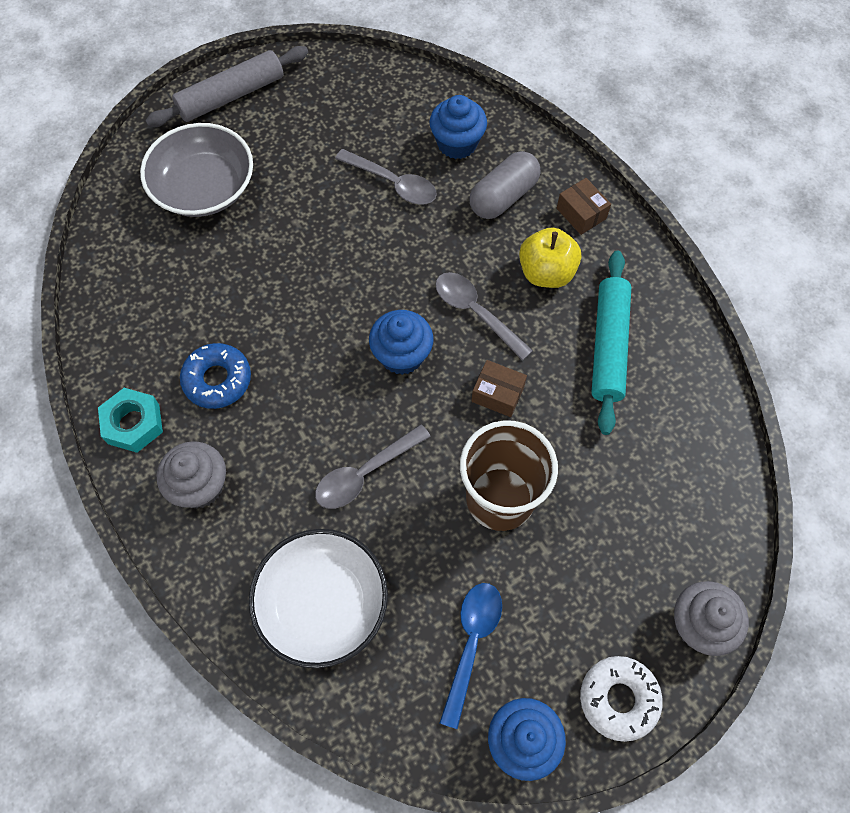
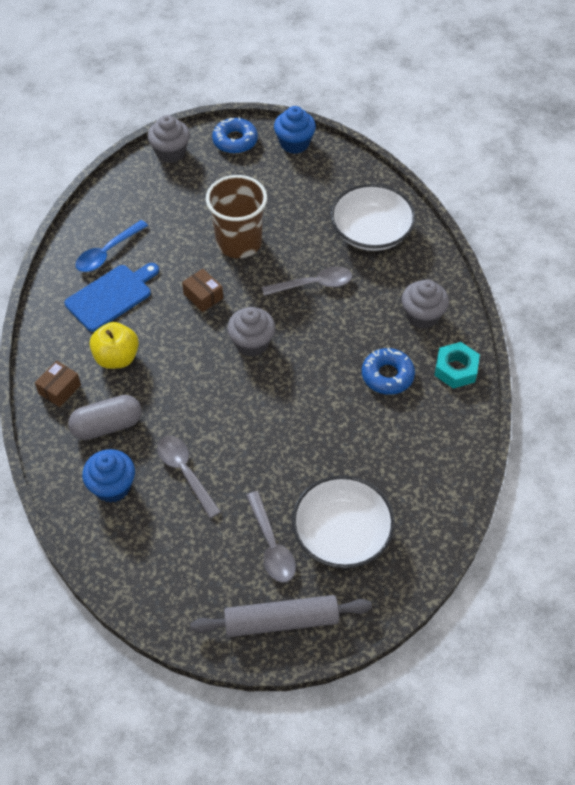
camera: 155 degrees left, 10 degrees down
(204, 187) = (342, 533): grey bowl -> white bowl
(402, 355) = (252, 343): blue cupcake -> grey cupcake
(471, 644) = (297, 186): blue spoon -> blue spoon (107, 252)
(476, 313) = (184, 350): grey spoon -> grey spoon (271, 545)
(581, 213) = (60, 389): brown box -> brown box turned 45 degrees clockwise
(608, 346) = (111, 296): turquoise rolling pin -> blue cutting board
(618, 699) = (235, 141): white donut -> blue donut

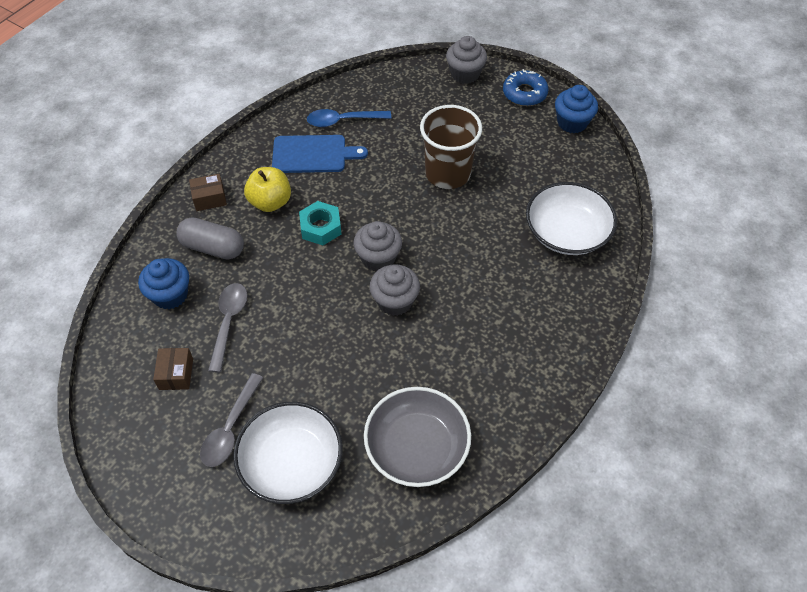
camera: 40 degrees right, 0 degrees up
(203, 296) = (378, 197): brown box -> brown box (176, 374)
(281, 621) = (176, 495): grey rolling pin -> none
(313, 284) = (474, 244): grey spoon -> none
(387, 375) = (460, 360): blue donut -> none
(417, 456) = (417, 447): none -> grey bowl
(422, 316) = (541, 331): grey cupcake -> grey cupcake (395, 301)
(456, 369) = (525, 397): turquoise nut -> turquoise nut (321, 227)

